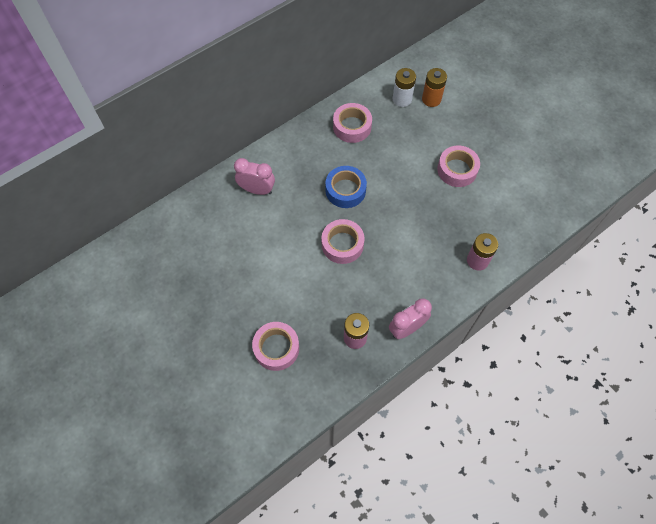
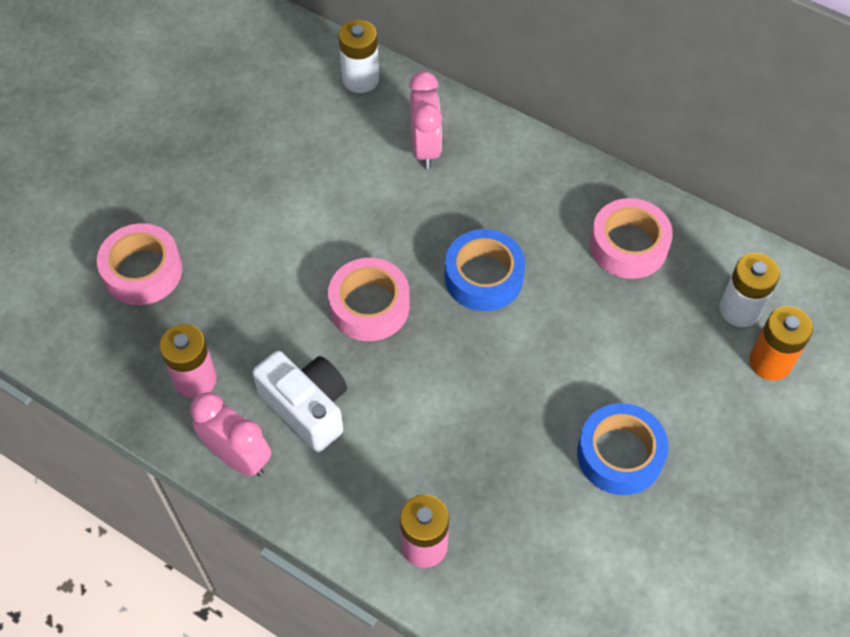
camera: 70 degrees right, 5 degrees down
(196, 205) = (360, 79): none -> white battery
(389, 289) = (307, 407): none -> white camera
(457, 170) = (620, 454): pink tape -> blue tape

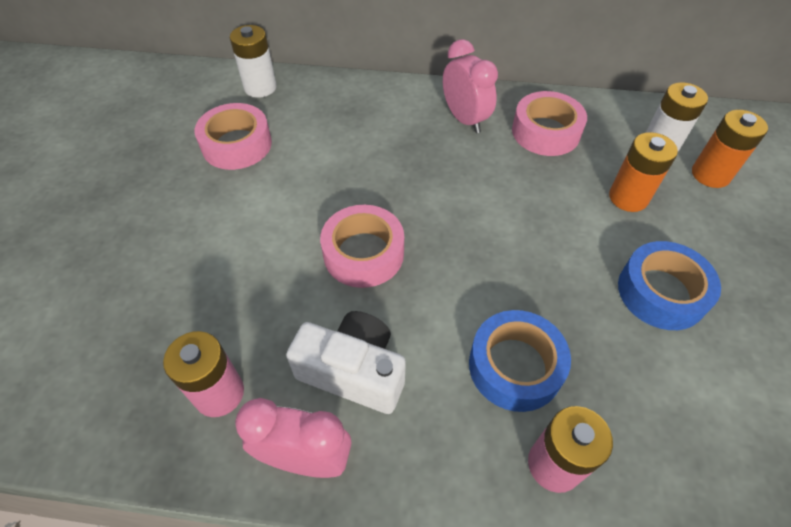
camera: 25 degrees left, 5 degrees down
(143, 271) = (116, 306): pink tape -> pink tape (237, 145)
(425, 148) = (341, 117): pink clock -> pink clock (464, 119)
(483, 277) = (449, 194): blue tape -> blue tape (515, 366)
(661, 352) = (628, 197): none -> orange battery

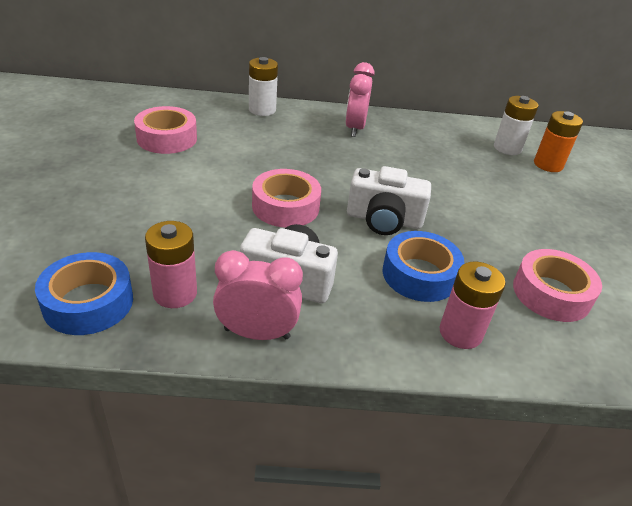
camera: 10 degrees left, 15 degrees down
(260, 87) = (182, 104): white battery -> white battery (262, 110)
(464, 119) = (355, 128): pink clock -> pink clock turned 135 degrees counterclockwise
(482, 274) = (384, 220): none -> white camera
(545, 132) = (420, 137): pink tape -> pink tape (551, 293)
(628, 197) = (489, 176): orange battery -> none
(661, 292) = (524, 231): blue tape -> blue tape (88, 302)

